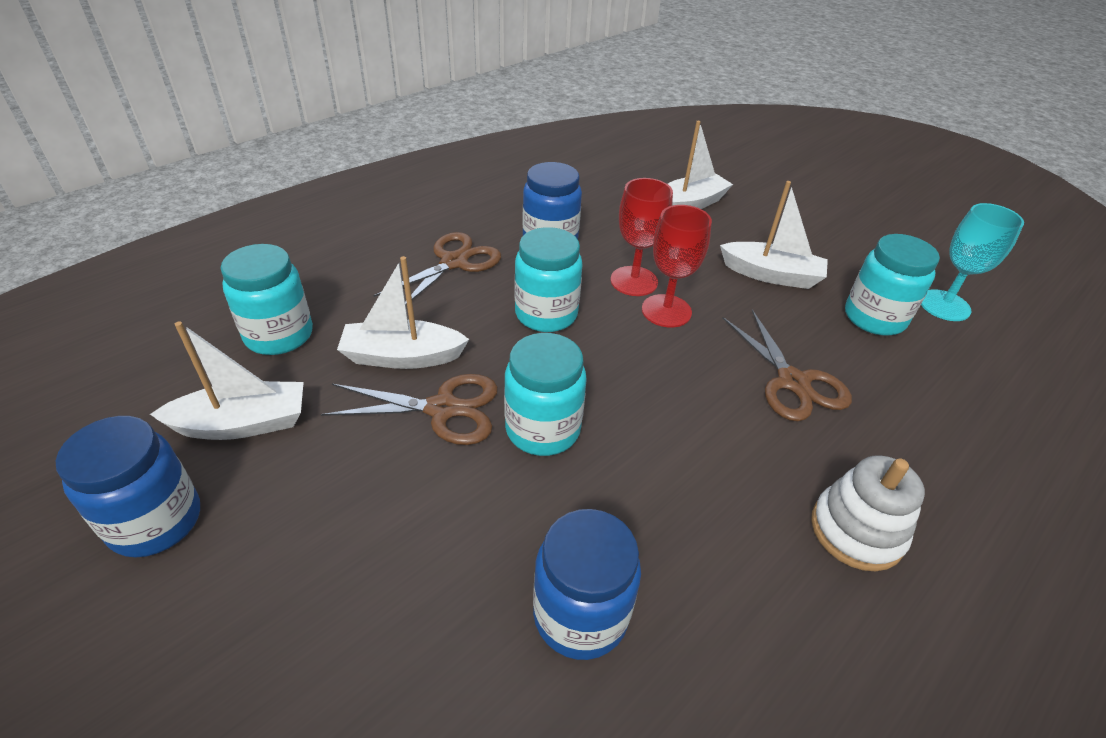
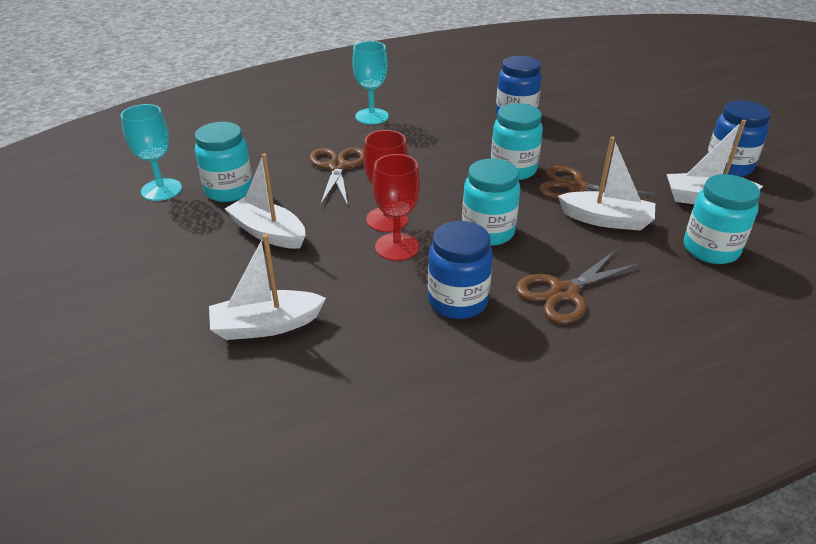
camera: 160 degrees left, 5 degrees down
(856, 531) = (372, 116): white stacking toy -> turquoise goblet

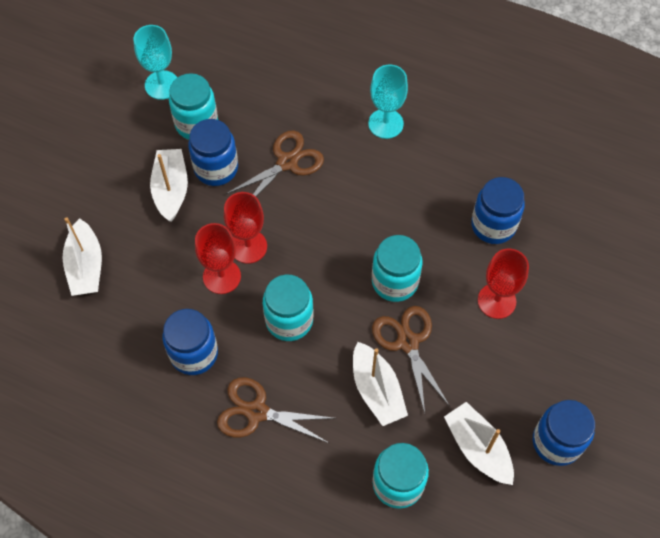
camera: 50 degrees right, 25 degrees up
(266, 325) = (86, 266): white boat -> white boat turned 135 degrees counterclockwise
(287, 201) = (216, 168): none -> blue jar
(580, 139) = (496, 301): none -> red goblet

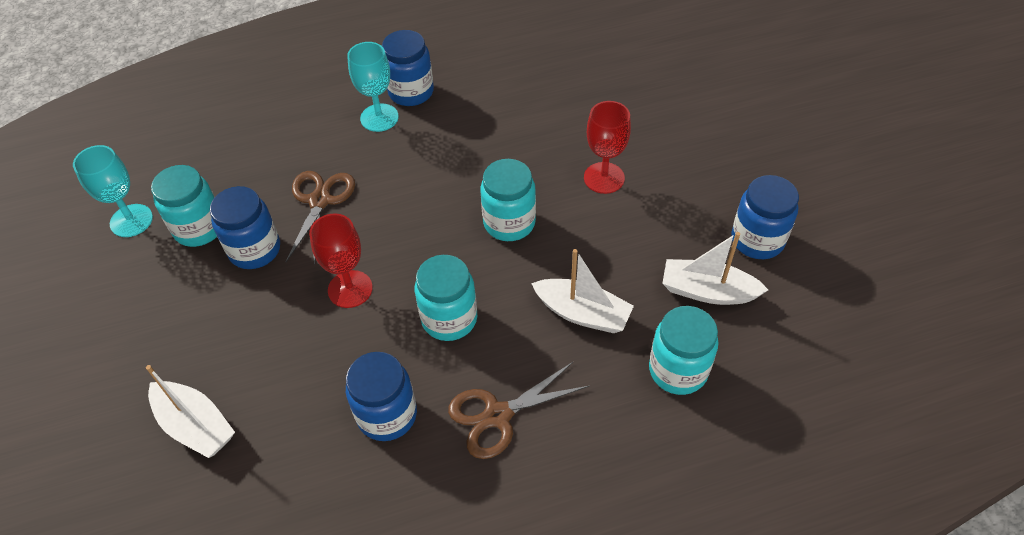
camera: 40 degrees left, 10 degrees down
(171, 189) = (225, 297): white boat -> none
(221, 276) = (349, 331): red goblet -> none
(407, 342) = (568, 258): brown scissors -> none
(493, 225) = (543, 129): blue jar -> blue jar (411, 92)

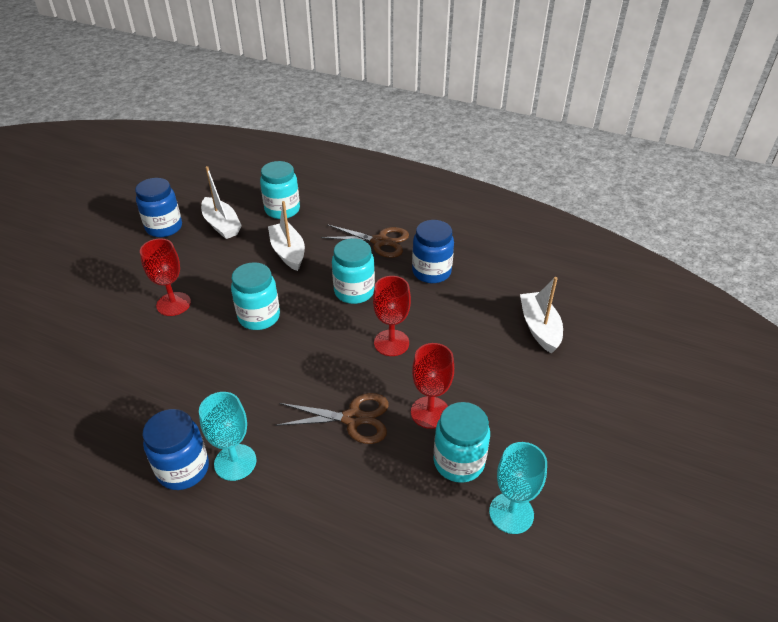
camera: 140 degrees left, 10 degrees down
(255, 250) = (430, 412): blue jar -> red goblet
(320, 201) = (353, 418): brown scissors -> brown scissors turned 135 degrees counterclockwise

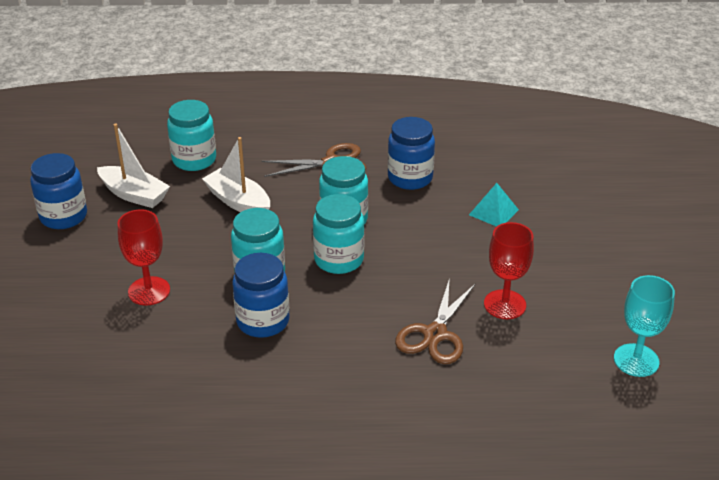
camera: 25 degrees left, 5 degrees down
(183, 469) = (299, 436): blue jar -> blue jar (263, 321)
(235, 462) = (348, 411): turquoise goblet -> none
(353, 418) = (435, 334): brown scissors -> brown scissors turned 135 degrees clockwise
(391, 343) = (420, 256): red goblet -> none
(459, 462) = (561, 336): turquoise jar -> turquoise jar (339, 260)
(480, 323) = (493, 212): none -> turquoise pyramid
(539, 328) = (552, 199): white boat -> none

